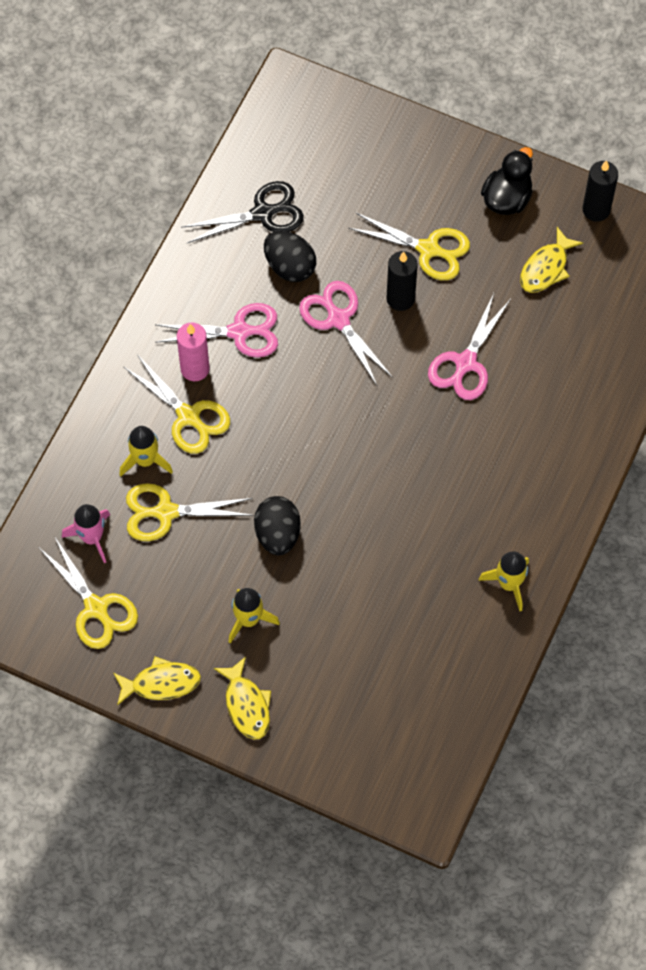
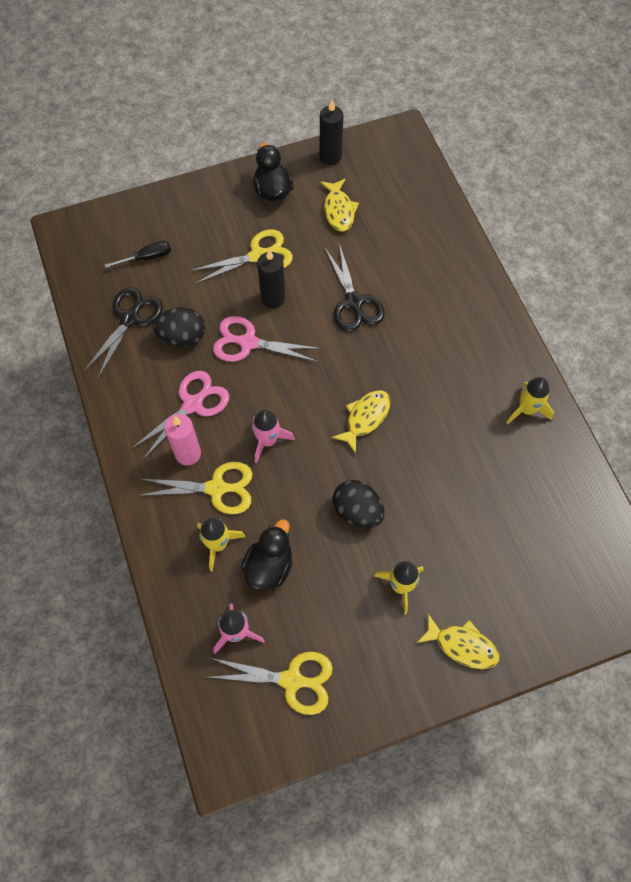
camera: 45 degrees left, 0 degrees up
(161, 683) = (392, 688): yellow fish -> yellow fish (365, 418)
(166, 512) = (269, 566): yellow scissors -> black duck
(268, 415) = (268, 440): none -> pink rocket
(332, 169) = (147, 257): none -> black screwdriver
(465, 363) = (354, 302): pink scissors -> black scissors

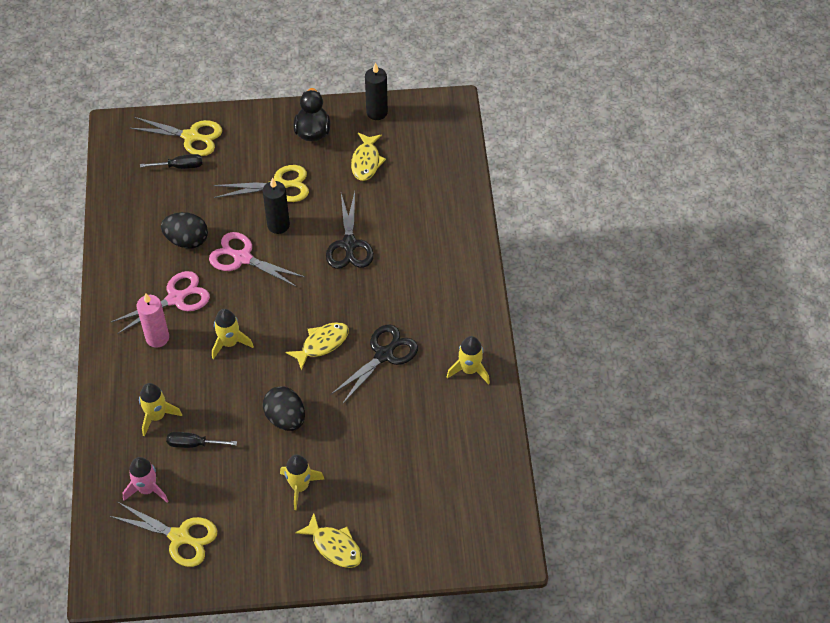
camera: 15 degrees right, 10 degrees down
(129, 319) = (146, 215): black scissors -> black scissors (384, 355)
(216, 488) = (171, 371): yellow scissors -> yellow scissors (191, 136)
(268, 440) = (230, 343): pink rocket -> yellow rocket
(269, 566) = (193, 444): black duck -> black screwdriver

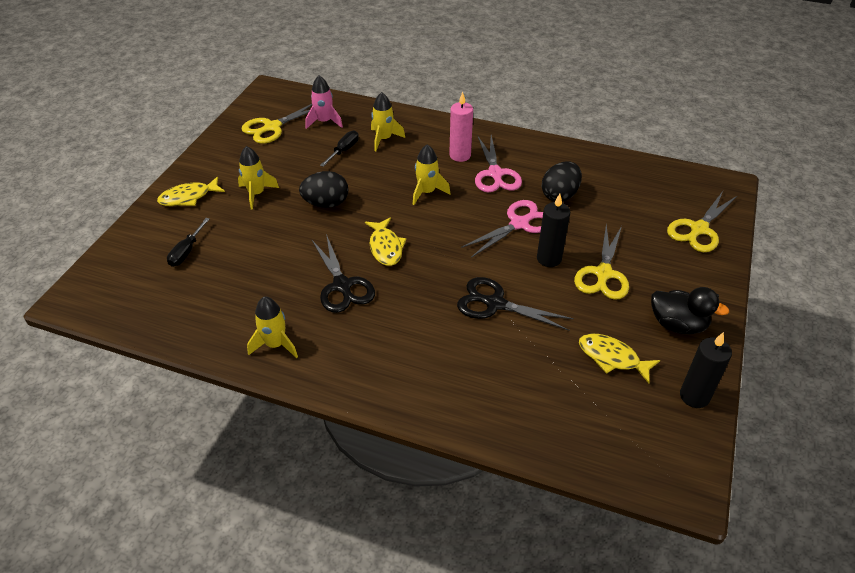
camera: 115 degrees right, 10 degrees down
(180, 166) = (658, 212): black screwdriver -> black screwdriver (187, 251)

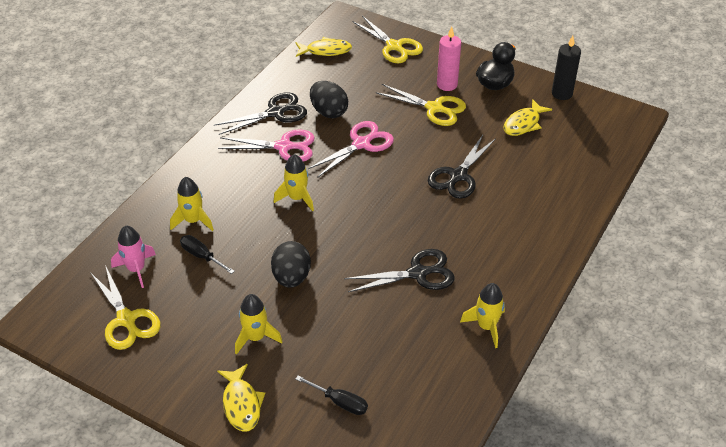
camera: 80 degrees left, 0 degrees up
(385, 247) = (371, 237): yellow fish -> yellow fish (326, 51)
(460, 155) = (245, 166): pink candle -> pink candle (447, 85)
(519, 224) = (361, 144): pink scissors -> pink scissors turned 75 degrees clockwise
(542, 161) = (275, 113): none -> black scissors
(549, 259) = (410, 135): black candle -> none

